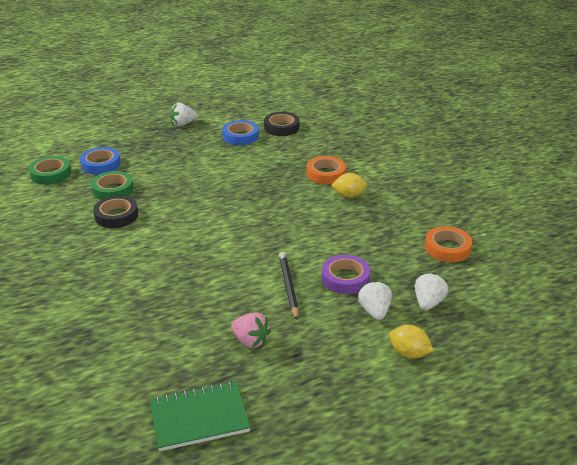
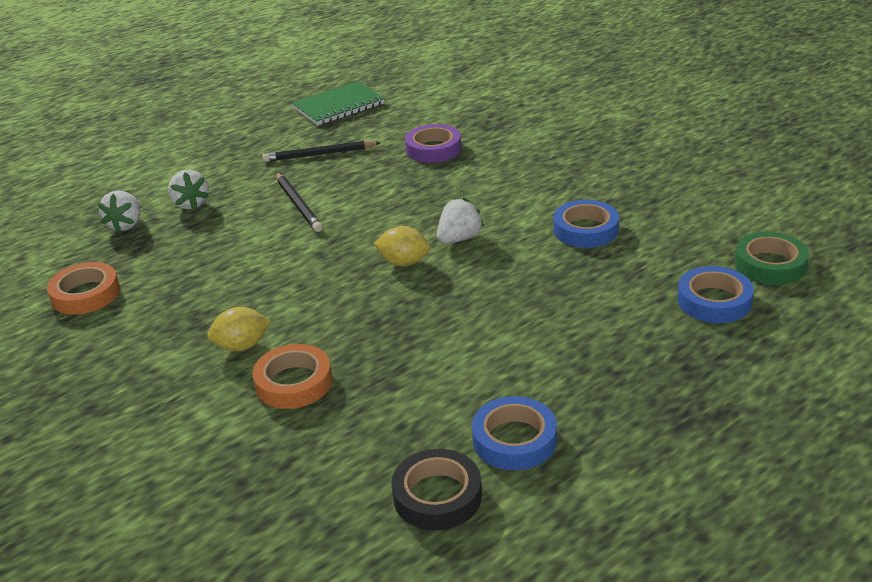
camera: 165 degrees right, 0 degrees up
(113, 190) = (637, 264): green tape -> none
(116, 216) = (585, 230): black tape -> blue tape
(183, 124) = (672, 444): white strawberry -> white strawberry (459, 239)
(250, 341) = (319, 154): pink strawberry -> black pencil
(345, 278) = (230, 227): purple tape -> purple tape (433, 149)
(409, 353) = (154, 179): yellow lemon -> yellow lemon (404, 262)

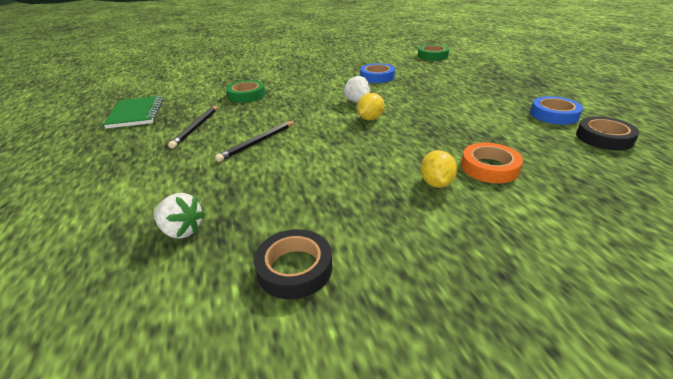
camera: 70 degrees left, 0 degrees up
(86, 294) = (294, 268): orange tape -> black tape
(191, 204) = (192, 188): white strawberry -> none
(298, 204) = (258, 142): black pencil -> black pencil turned 135 degrees clockwise
(433, 149) = (246, 95): purple tape -> green tape
(714, 301) = (454, 67): blue tape -> none

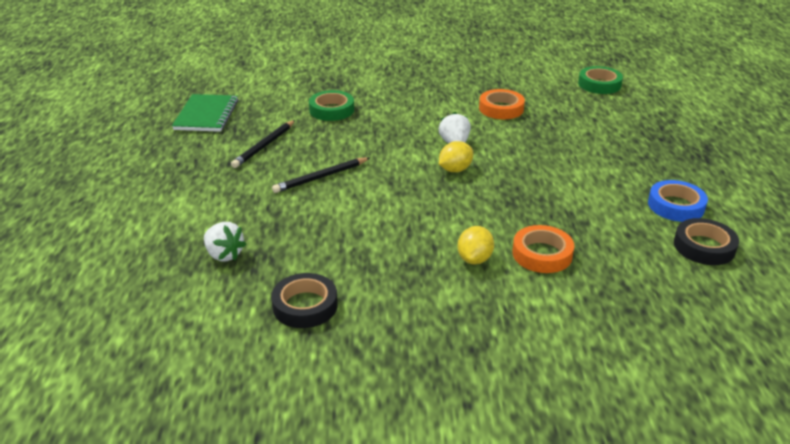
camera: 15 degrees right, 0 degrees up
(377, 77) = (501, 109): blue tape -> orange tape

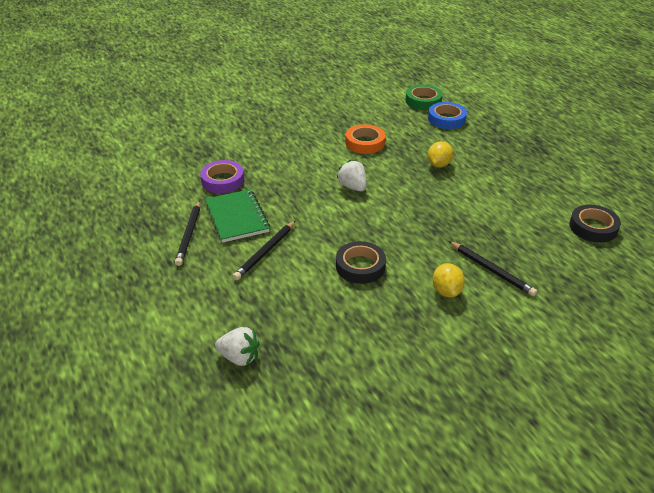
camera: 25 degrees left, 5 degrees up
(206, 115) = (107, 216): green notebook -> green notebook (237, 217)
(305, 306) = (347, 382): black tape -> black tape (360, 266)
(331, 110) = (222, 180): green tape -> purple tape
(455, 170) = (371, 212): yellow lemon -> yellow lemon (439, 165)
(542, 254) = (491, 270): orange tape -> black pencil
(676, 206) = (551, 198): blue tape -> blue tape (446, 119)

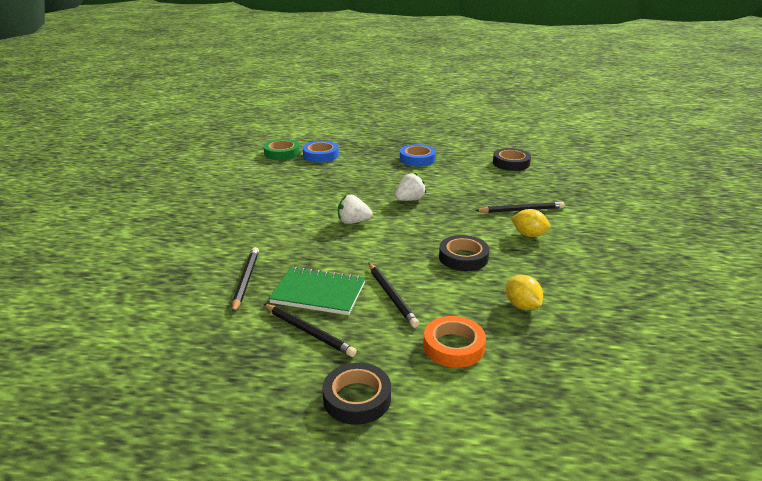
camera: 55 degrees left, 10 degrees down
(137, 286) = (357, 398): none -> black tape
(222, 180) = (246, 280): purple tape -> black pencil
(239, 357) = (530, 364): white strawberry -> white strawberry (410, 200)
(365, 143) = (299, 194): orange tape -> orange tape (453, 346)
(439, 165) = (374, 180): yellow lemon -> yellow lemon (522, 306)
(515, 169) = (417, 159): none -> blue tape

